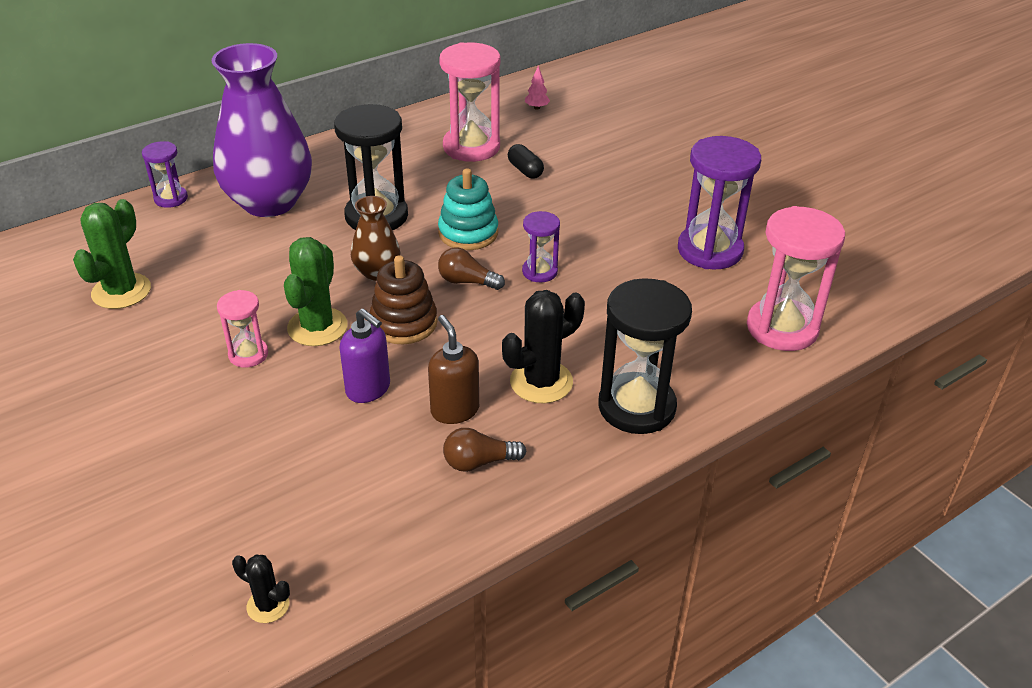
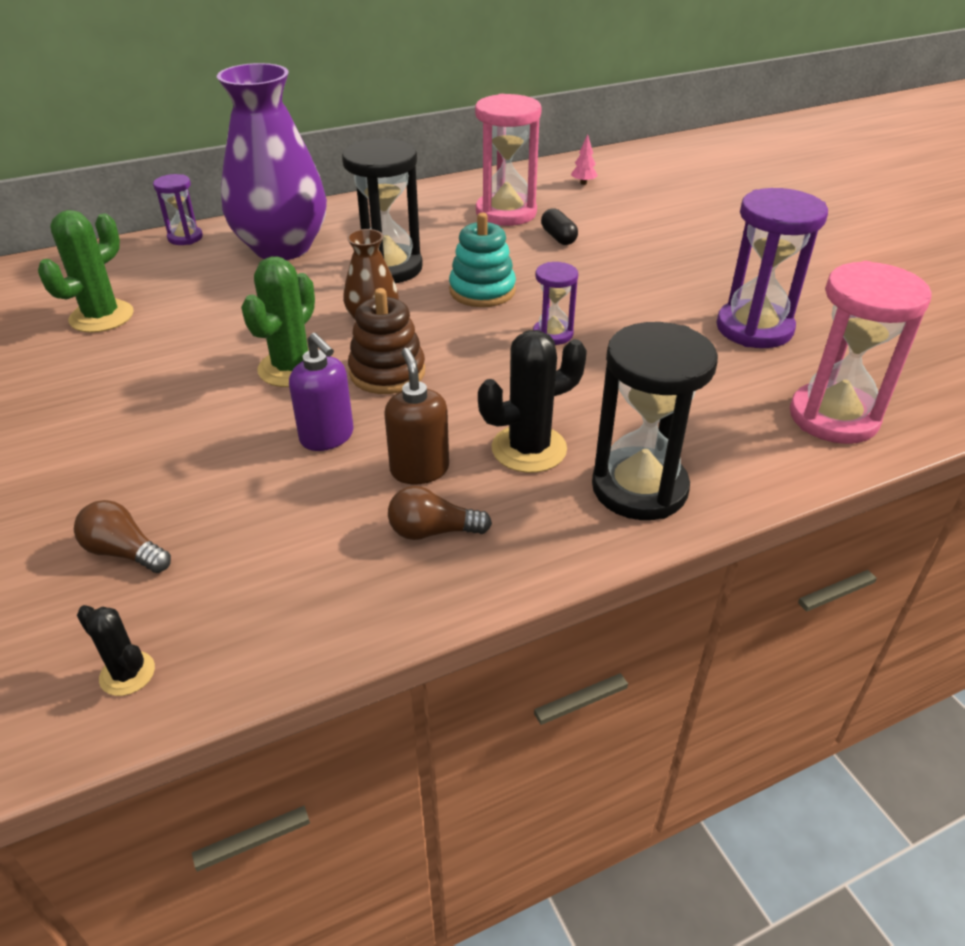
camera: 10 degrees right, 0 degrees up
(248, 354) = (208, 389): pink hourglass -> none
(467, 281) = (468, 337): brown light bulb -> brown light bulb (125, 552)

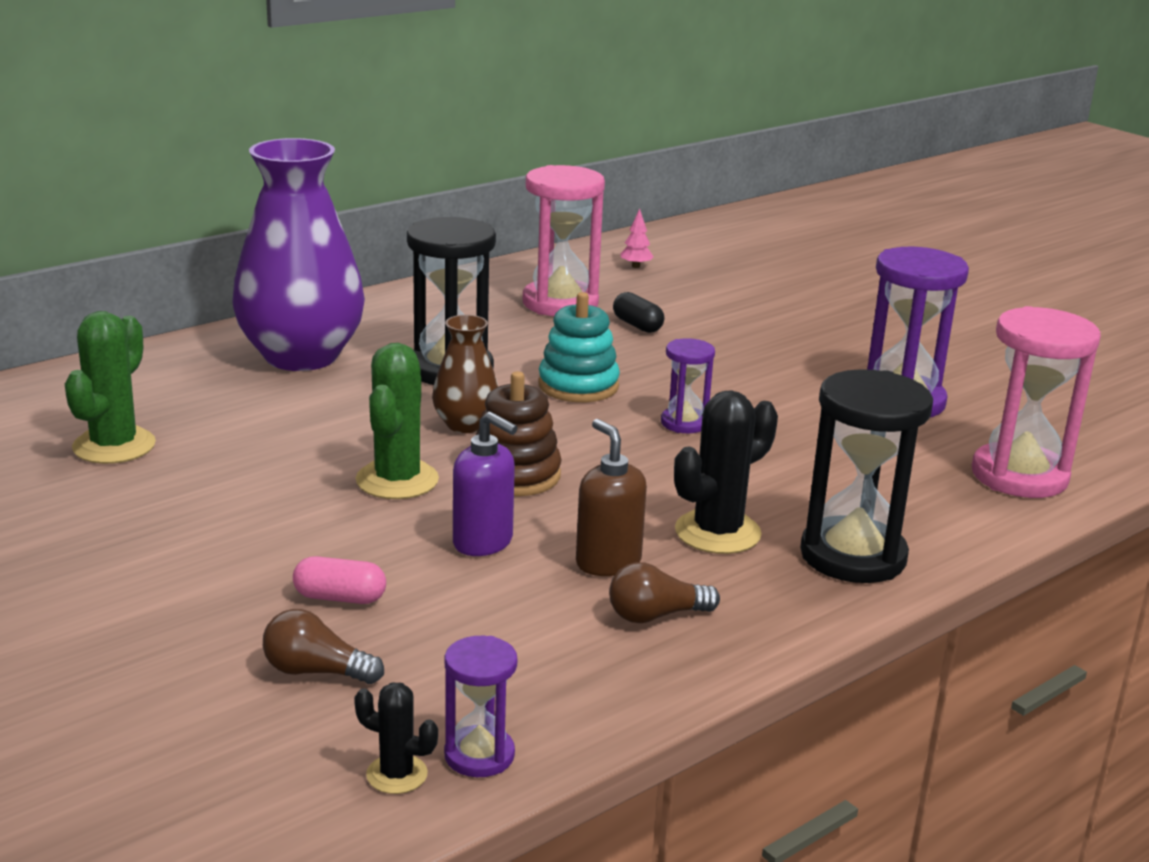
camera: 15 degrees left, 15 degrees down
(185, 237) = (164, 353): purple hourglass -> purple hourglass (479, 755)
(185, 479) = (340, 597): none -> pink capsule

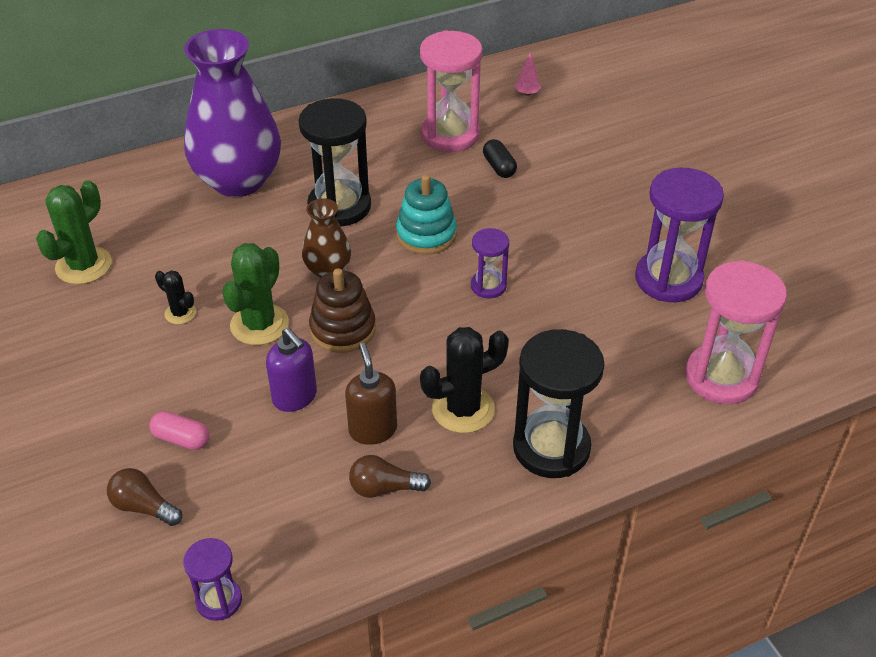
camera: 15 degrees right, 20 degrees up
(397, 774) = (162, 608): black cactus -> black cactus (180, 313)

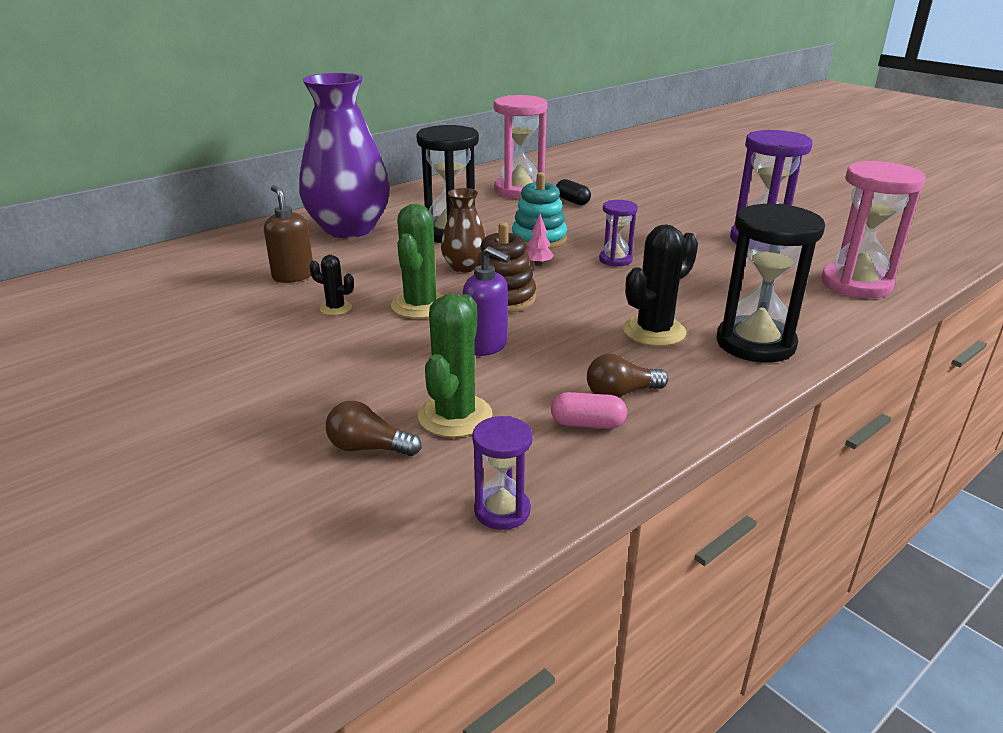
camera: 15 degrees left, 15 degrees down
(83, 266) = (219, 291): green cactus -> green cactus (455, 416)
(181, 439) = (384, 390): pink capsule -> pink capsule (587, 424)
(372, 430) = (579, 356): brown soap dispenser -> brown soap dispenser (293, 276)
(527, 93) = (565, 167): pink tree -> pink tree (538, 264)

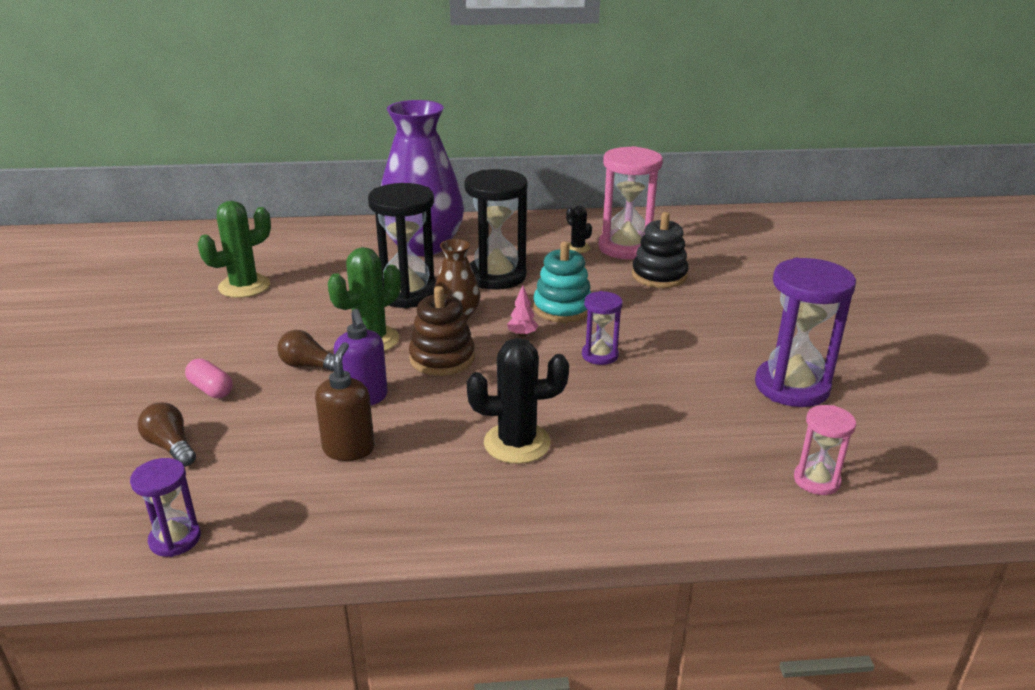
camera: 35 degrees right, 0 degrees up
(293, 276) = (322, 278): brown soap dispenser -> brown soap dispenser (349, 449)
(336, 308) = (310, 319): black cactus -> black cactus (577, 248)
(455, 416) = (255, 448): green cactus -> green cactus (244, 286)
(572, 201) = (659, 276): black capsule -> black stacking toy
(587, 424) = (331, 502): pink capsule -> pink capsule (211, 389)
(621, 393) = (397, 488): brown light bulb -> brown light bulb (309, 366)
(755, 343) = (590, 497): black hourglass -> black hourglass (407, 293)
(856, 284) = (816, 480): pink hourglass -> pink hourglass, size x0.53

